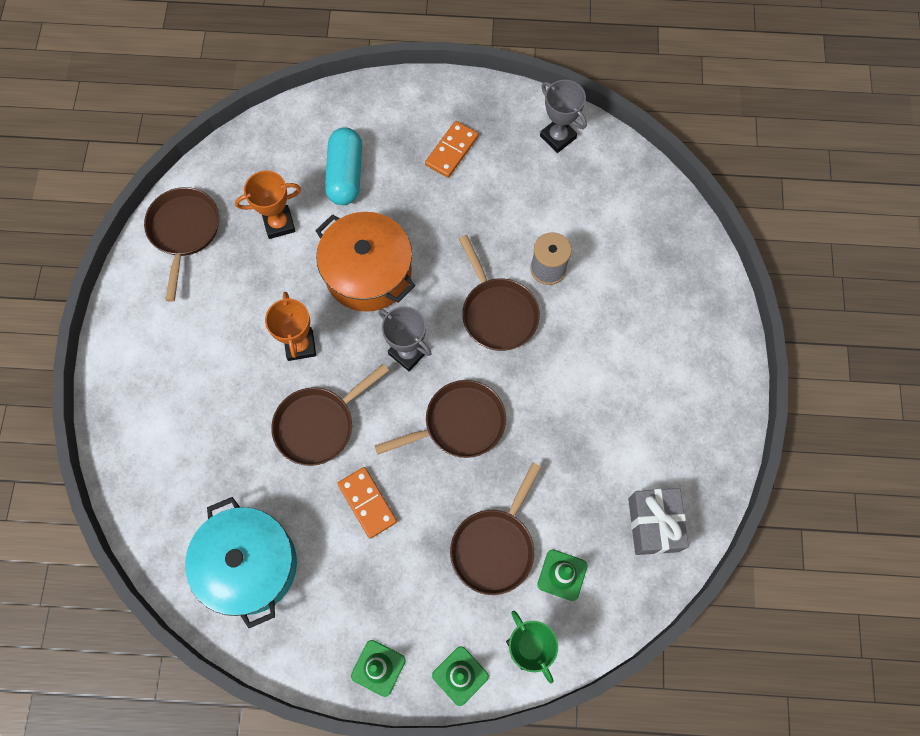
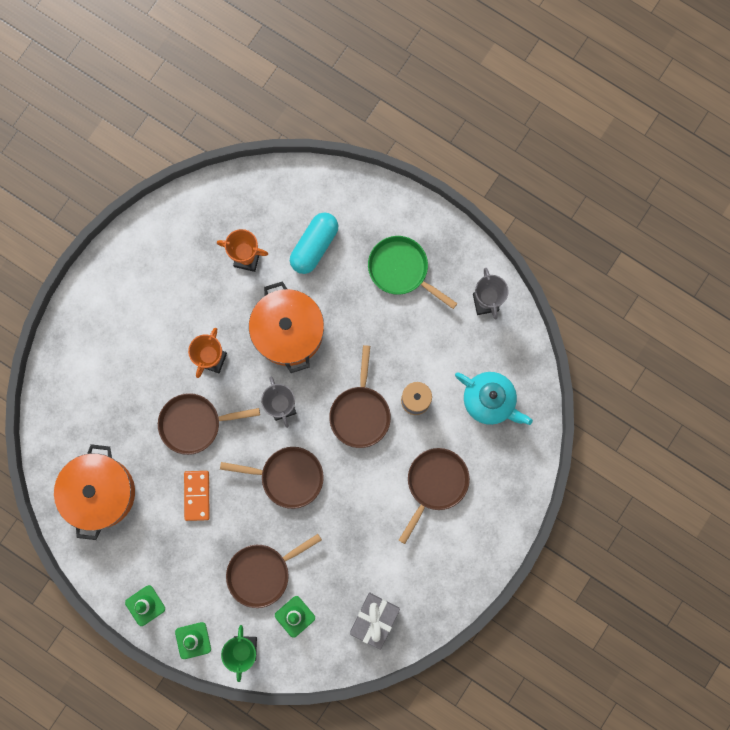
camera: 30 degrees right, 10 degrees up
(184, 231) = (178, 227): brown pan -> brown pan (435, 483)
(249, 565) = (100, 492): turquoise pot -> orange pot
(451, 151) = (401, 270): orange domino -> green pan
(625, 227) = (489, 401): none -> turquoise teapot

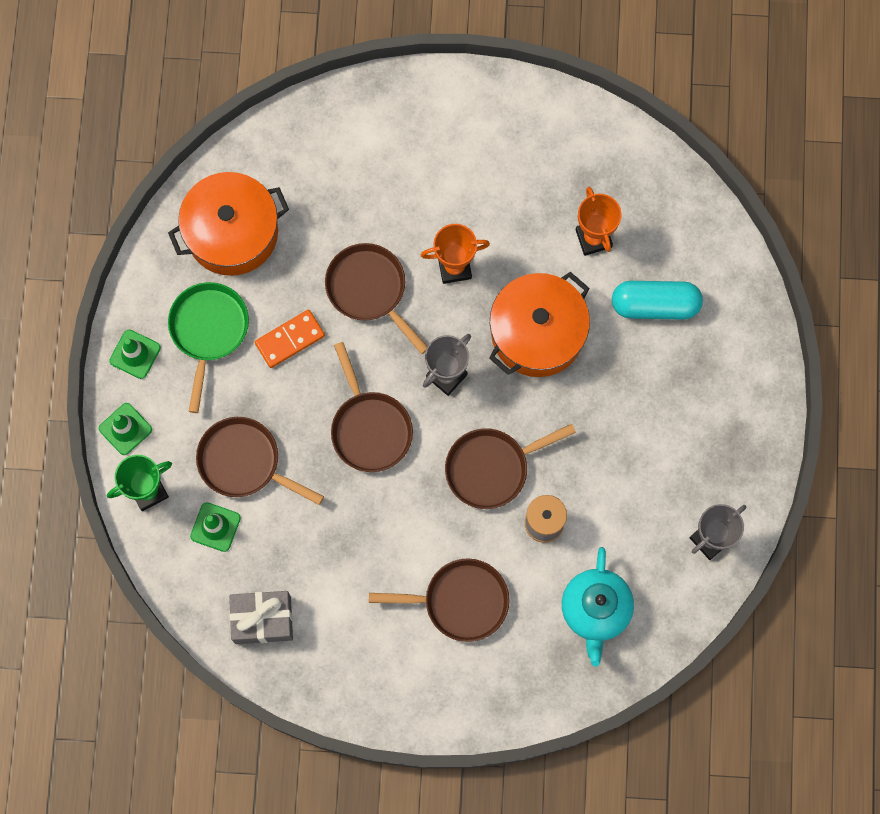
camera: 60 degrees right, 5 degrees down
(401, 270) = (689, 419): green pan -> green pan (208, 331)

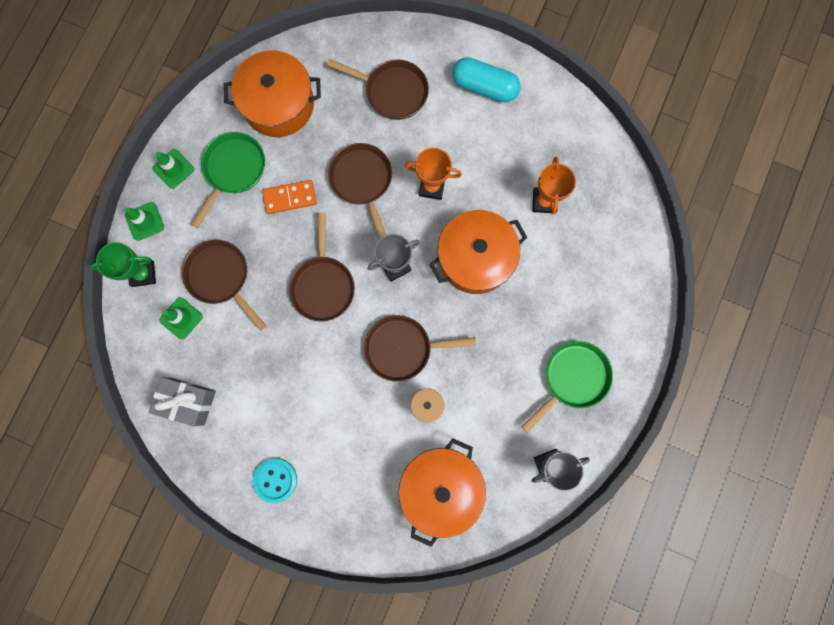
camera: 20 degrees right, 5 degrees up
(401, 672) = (275, 480): none -> turquoise button
(460, 601) = (340, 442): brown pan -> brown pan (392, 92)
(595, 610) = (440, 487): turquoise teapot -> orange pot
(655, 305) = (572, 268): turquoise capsule -> turquoise capsule (484, 87)
(701, 432) = (572, 378): none -> green pan

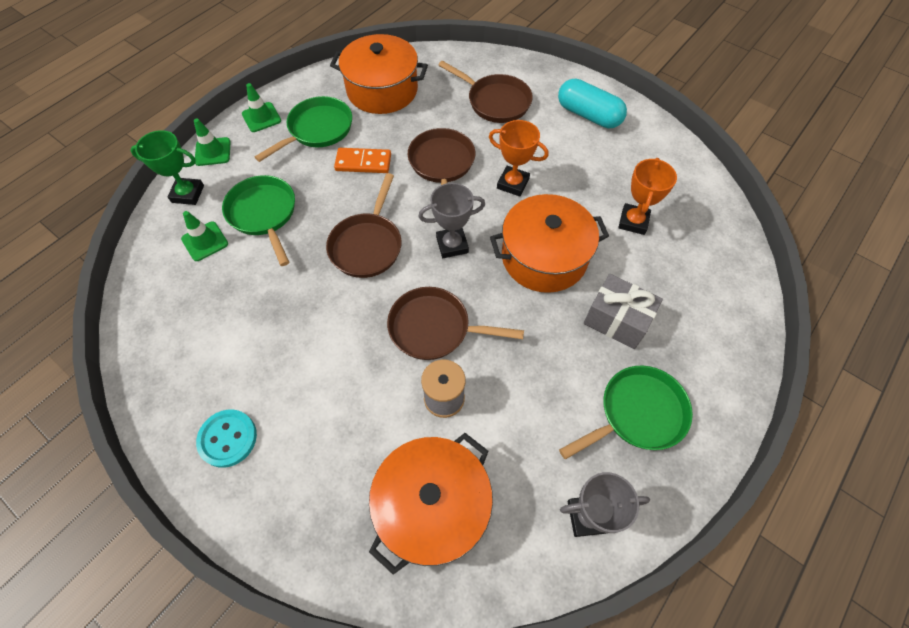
camera: 15 degrees right, 20 degrees down
(188, 401) = (171, 324): grey gift -> grey gift (617, 320)
(221, 277) = (264, 214): brown pan -> green pan

